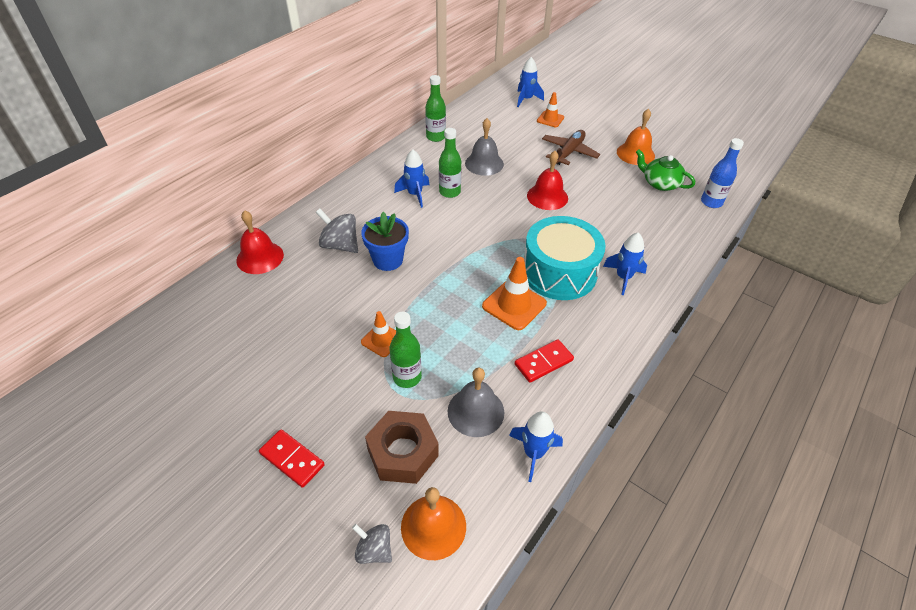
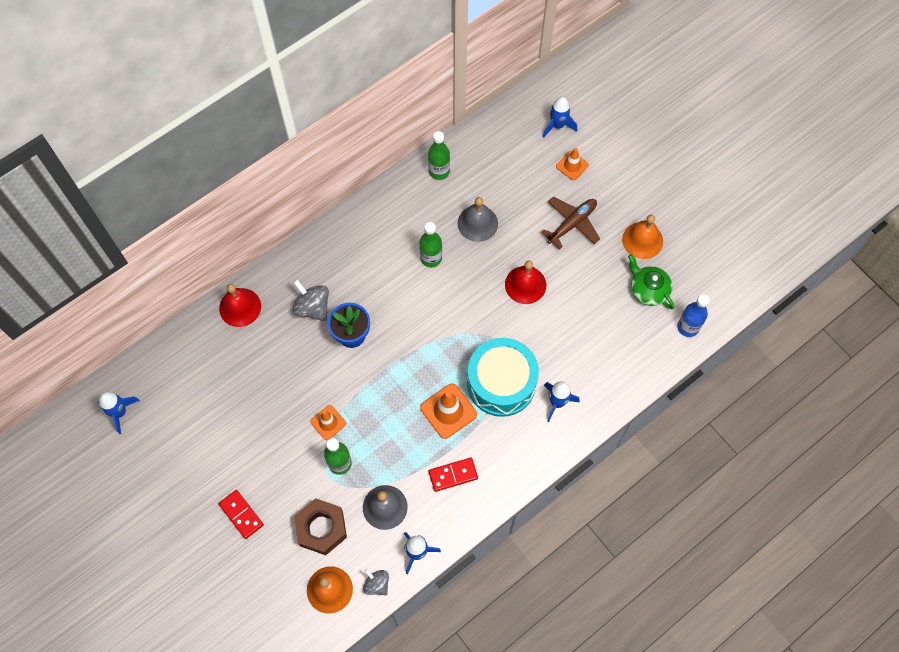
camera: 15 degrees right, 20 degrees up
(374, 550) = (286, 596): grey spinning top -> grey spinning top (377, 584)
(415, 194) = (396, 254): blue rocket -> blue rocket (120, 412)

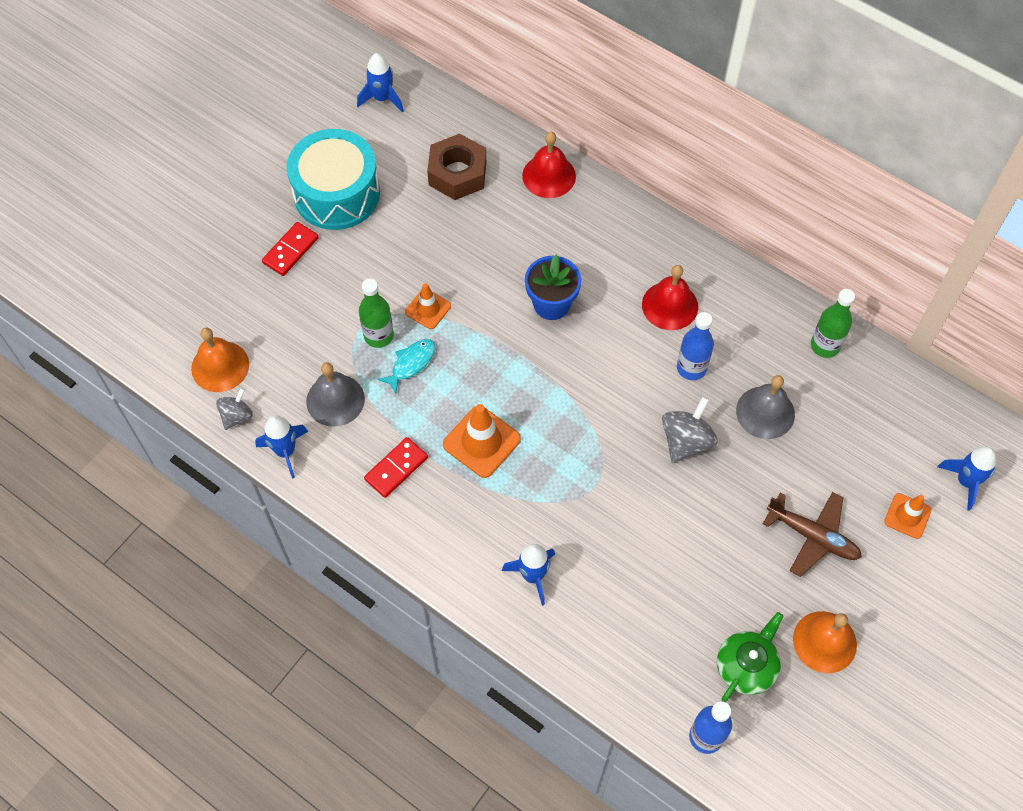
camera: 75 degrees right, 5 degrees down
(312, 307) = (574, 251): grey spinning top -> grey spinning top (686, 441)
(321, 528) = (292, 338): brown nut -> brown nut (457, 173)
(371, 445) = (411, 364): none -> turquoise fish
(431, 258) = (691, 368): green bottle -> blue bottle
(453, 475) = (396, 468): red domino -> red domino turned 75 degrees clockwise
(501, 383) = (539, 497): turquoise drum -> turquoise drum (337, 193)
(525, 284) = (694, 495): red bell -> red bell (670, 305)

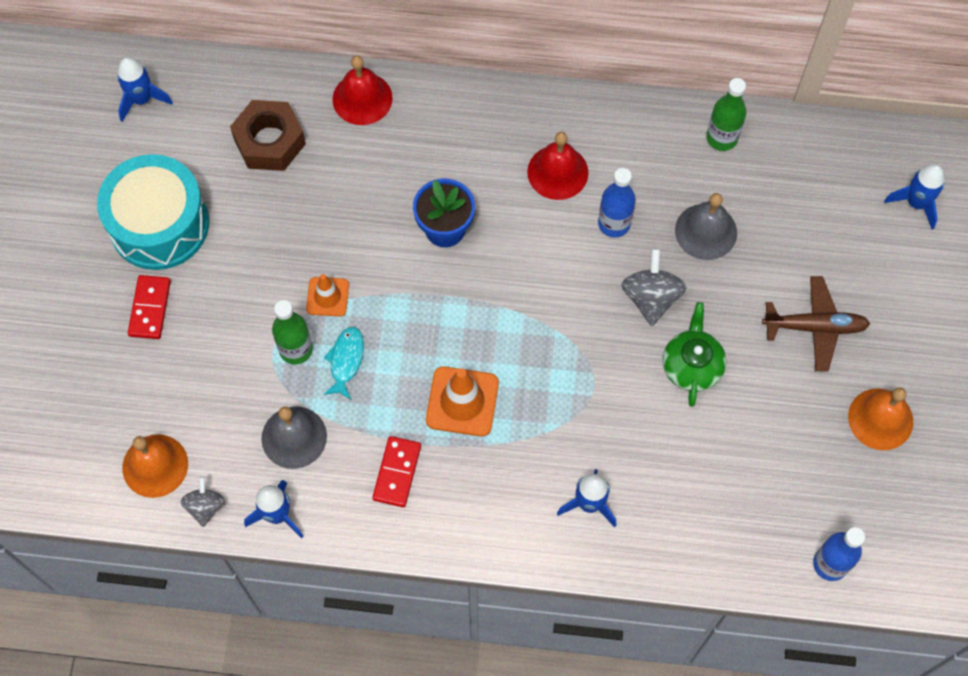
camera: 30 degrees left, 5 degrees up
(746, 666) = (827, 479): green teapot -> green teapot (692, 365)
(907, 516) = (884, 263): orange traffic cone -> none

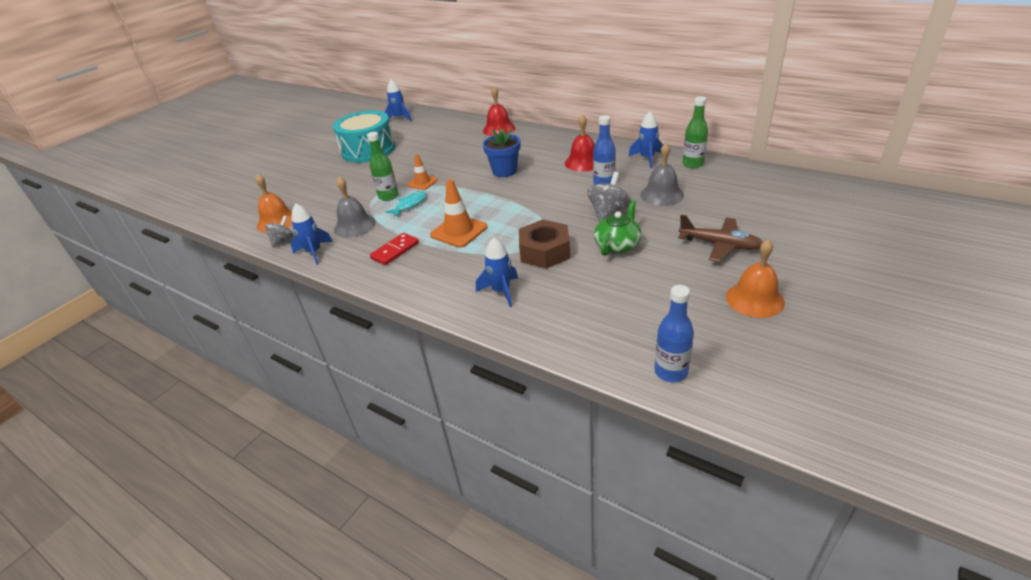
camera: 30 degrees right, 30 degrees down
(150, 308) = (335, 172): red domino -> none
(269, 141) = (443, 135): brown nut -> brown nut (544, 252)
(916, 203) = (824, 206): blue rocket -> blue rocket (647, 158)

